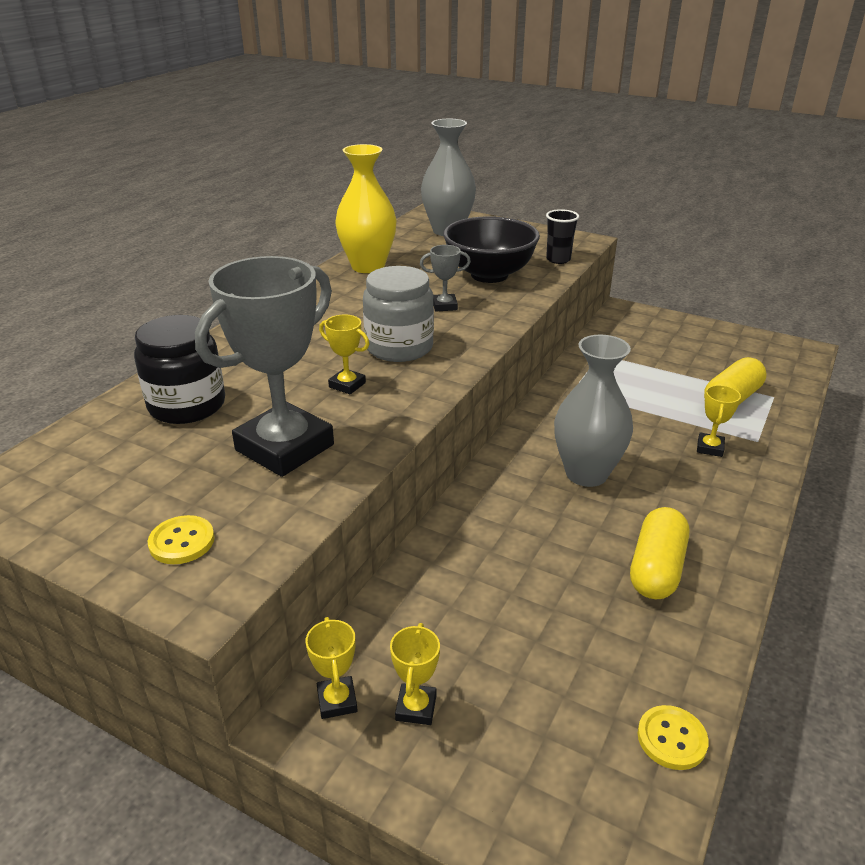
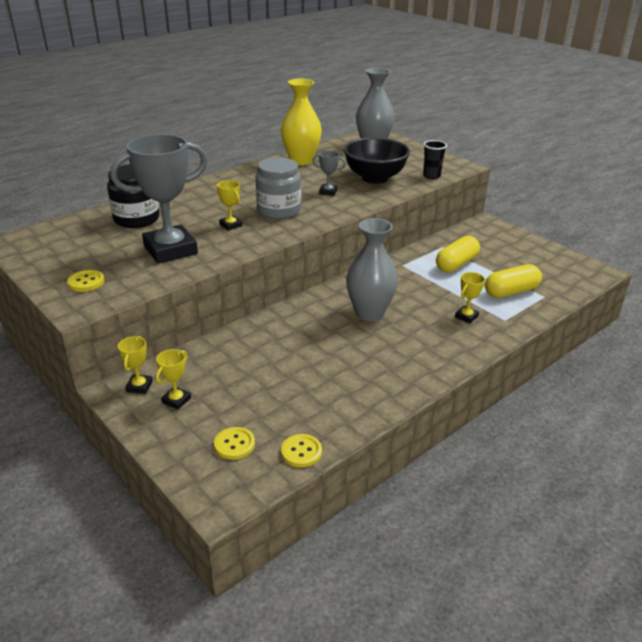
camera: 20 degrees right, 0 degrees up
(565, 761) = (234, 444): none -> yellow button
(656, 568) = (368, 372): yellow capsule -> yellow capsule (456, 264)

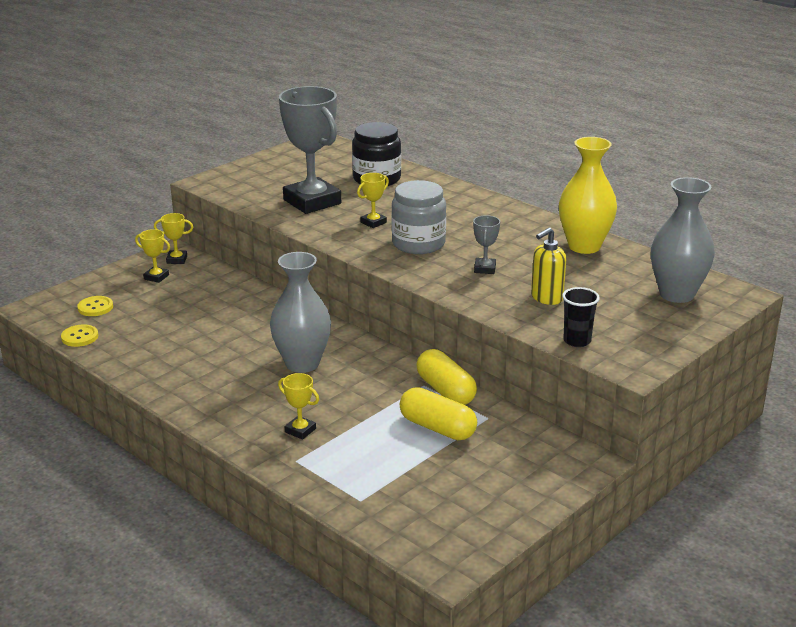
camera: 85 degrees right, 5 degrees down
(86, 282) = (248, 178): yellow button -> none
(375, 178) = (546, 298): black bowl -> yellow soap dispenser
(511, 291) = (368, 471): yellow capsule -> yellow capsule (445, 391)

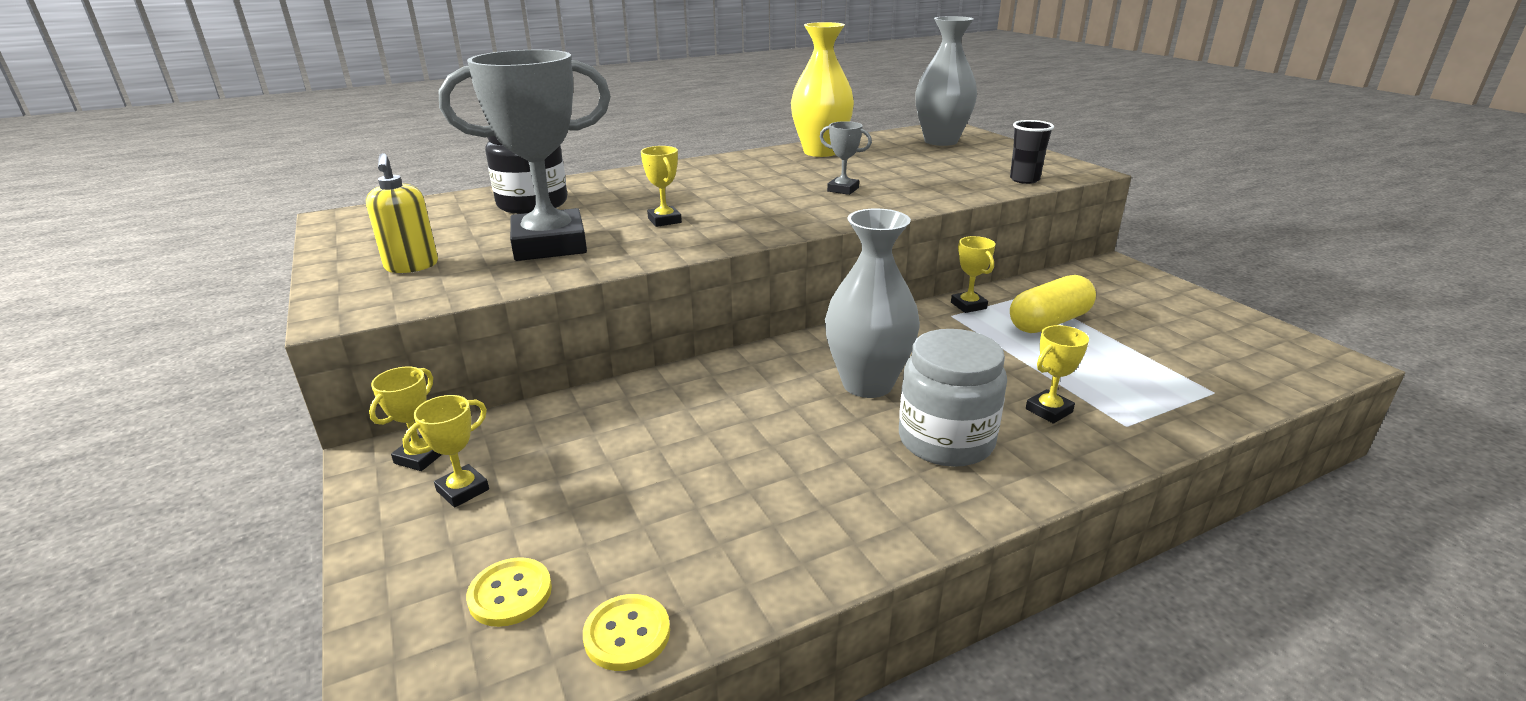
camera: 70 degrees left, 0 degrees up
(418, 244) = (751, 207): grey jar -> grey jar (946, 440)
(445, 391) = (968, 305): yellow capsule -> yellow trophy
(546, 298) = (927, 177): yellow soap dispenser -> yellow soap dispenser (411, 266)

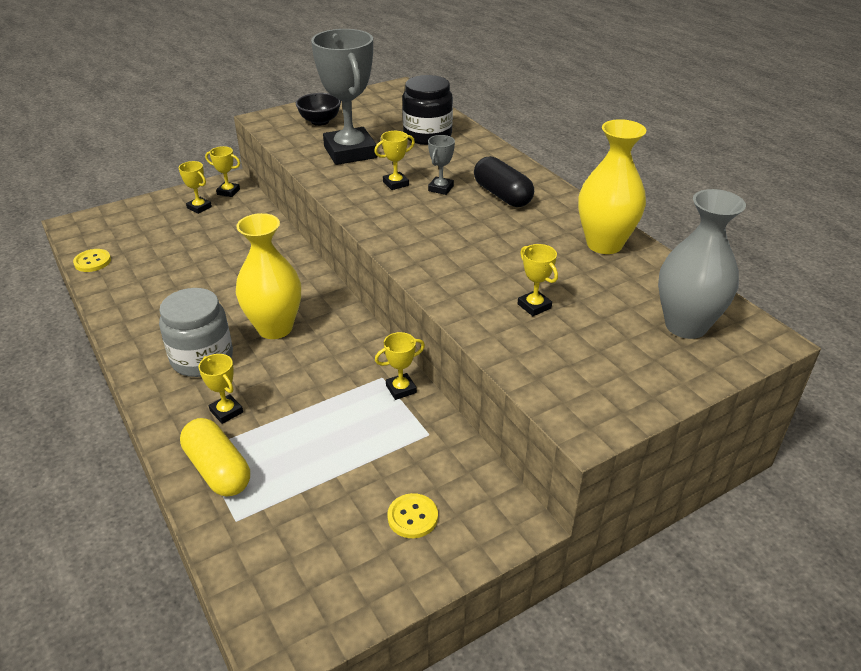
camera: 85 degrees right, 10 degrees up
(411, 266) = (320, 121): yellow soap dispenser -> black bowl
(510, 594) = (126, 232): yellow button -> yellow button (412, 517)
(715, 178) = (502, 195): none -> black capsule
(843, 189) = (480, 256): grey trophy -> grey trophy (441, 188)
(867, 384) = (275, 328): grey vase -> yellow vase
(927, 176) = (534, 306): none -> yellow trophy
(1024, 180) = (536, 372): black cup -> none
(1049, 322) = (368, 437): yellow capsule -> yellow capsule (218, 470)

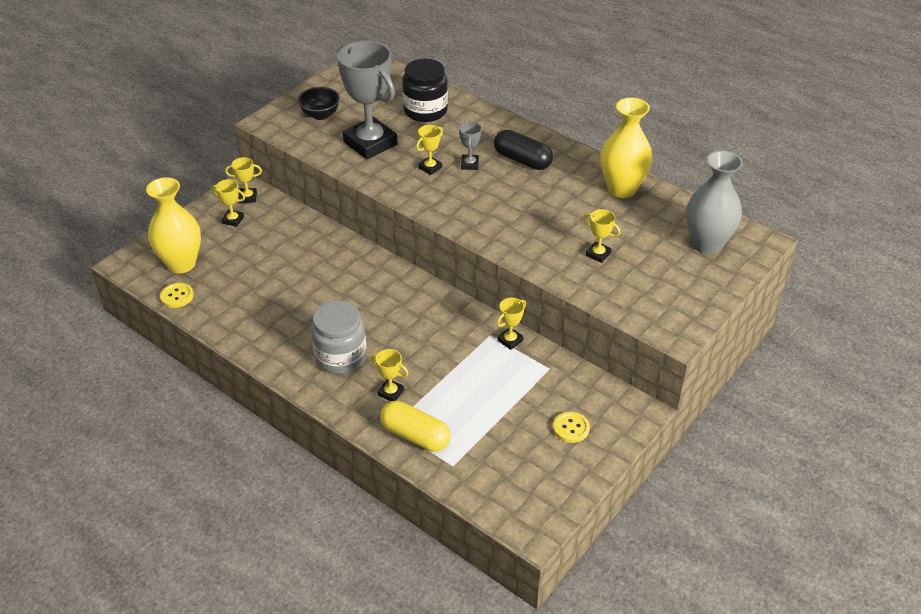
camera: 20 degrees left, 5 degrees up
(275, 328) = (381, 316): yellow vase -> yellow vase (181, 264)

